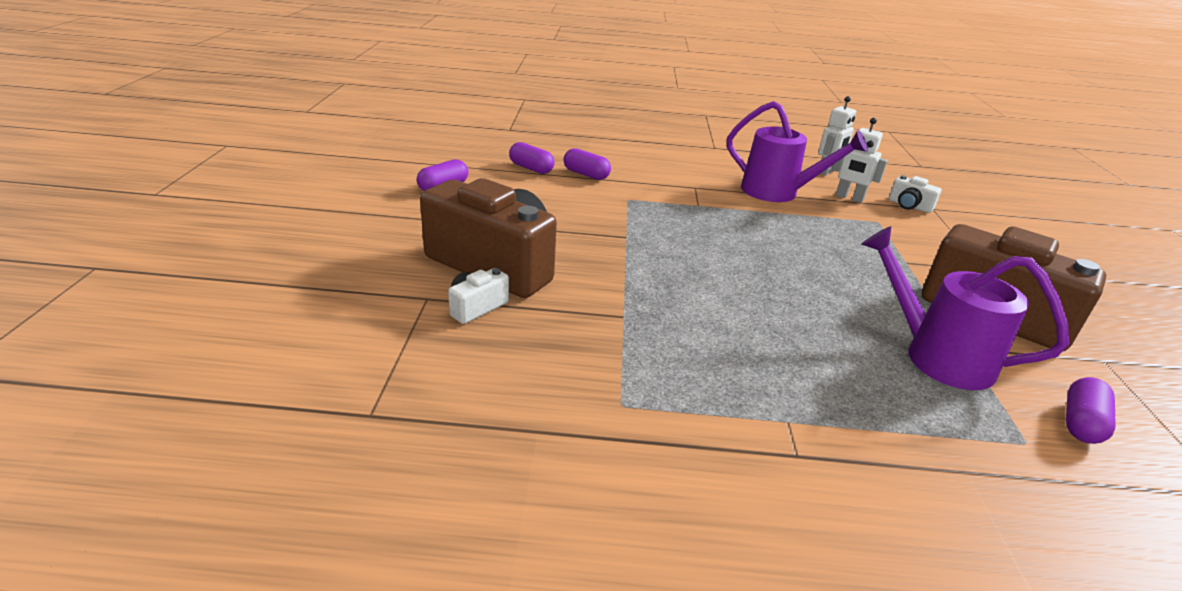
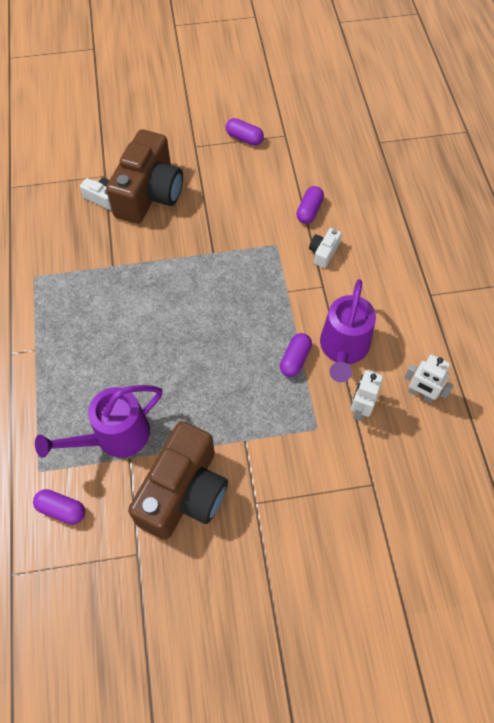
camera: 80 degrees right, 30 degrees up
(531, 168) = (303, 175): purple capsule -> purple capsule (295, 359)
(909, 206) = (368, 462): white camera -> white camera (323, 252)
(935, 356) = (114, 437): purple watering can -> purple watering can turned 150 degrees counterclockwise

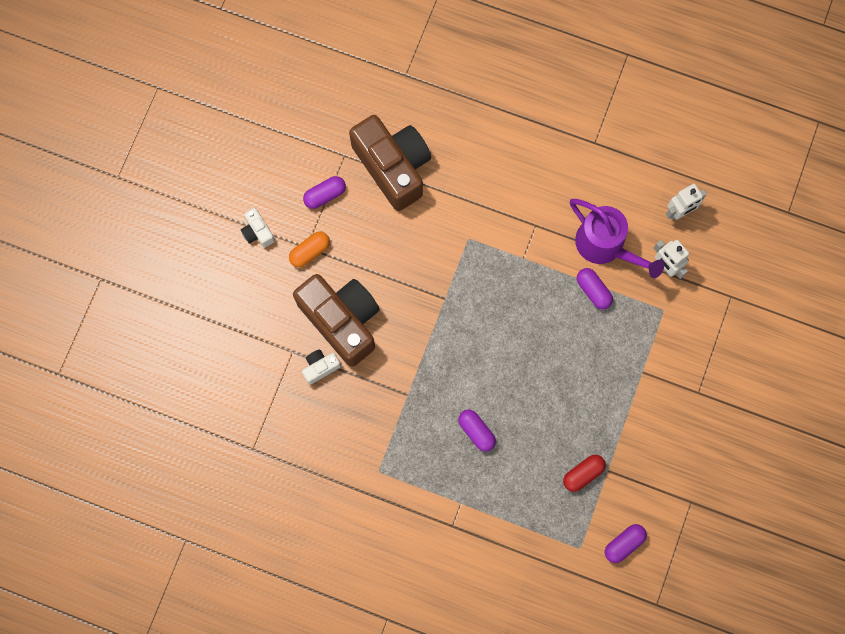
camera: 60 degrees left, 15 degrees up
(114, 437) = (583, 474): purple watering can -> red capsule
(184, 492) = (660, 442): brown camera -> brown camera (393, 167)
(192, 150) = (310, 252): none -> orange capsule
(309, 211) = (448, 187): purple capsule -> purple capsule (476, 431)
(323, 252) = (501, 203): white camera -> white camera (258, 232)

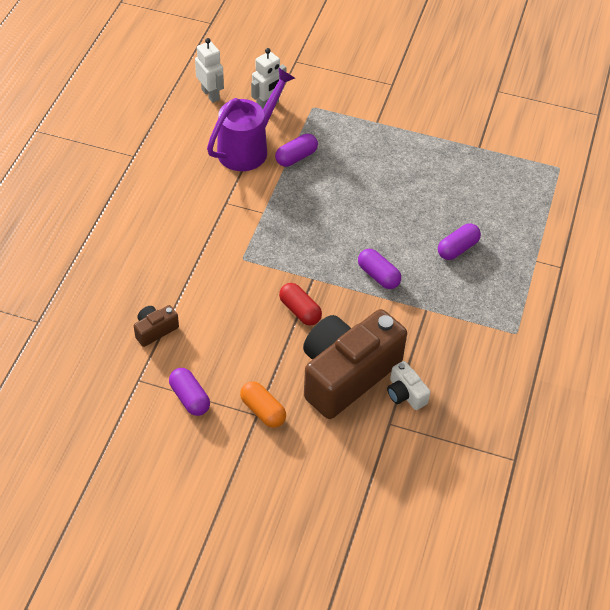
camera: 95 degrees left, 25 degrees down
(258, 232) = (238, 469): white camera -> none
(393, 167) = (155, 330): brown camera -> brown camera, size x0.42
(583, 474) = (486, 165): red capsule -> red capsule (300, 311)
(624, 543) = (547, 136): purple capsule -> purple capsule (378, 276)

